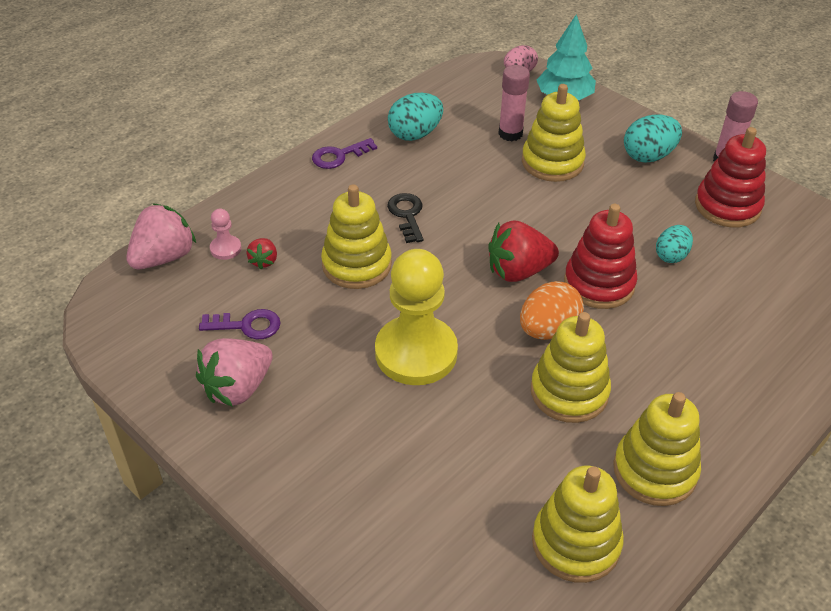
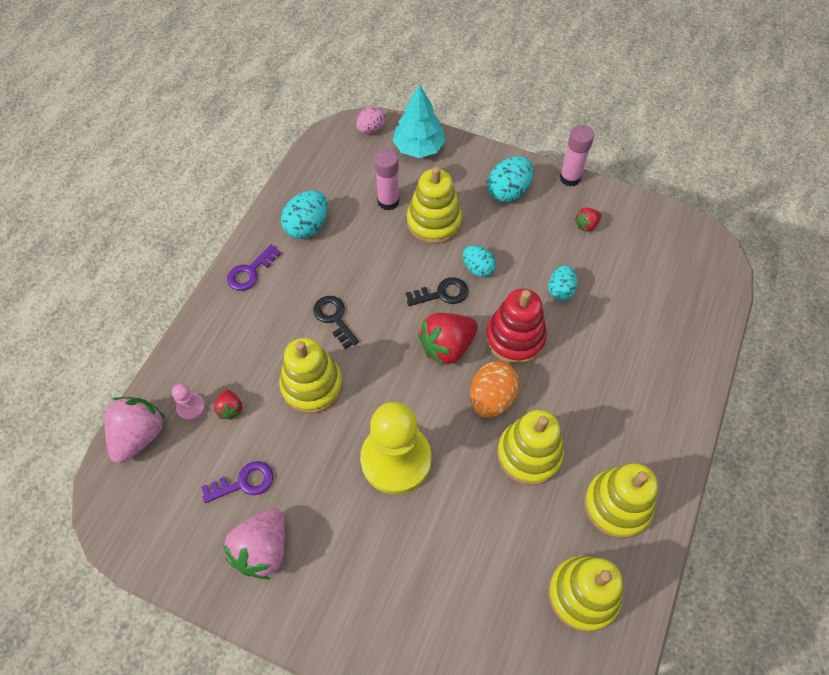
camera: 20 degrees left, 15 degrees up
(533, 224) = (442, 293): none -> black key
(584, 213) = (478, 268): none -> turquoise egg
(727, 206) = (586, 225): red stacking toy -> red strawberry

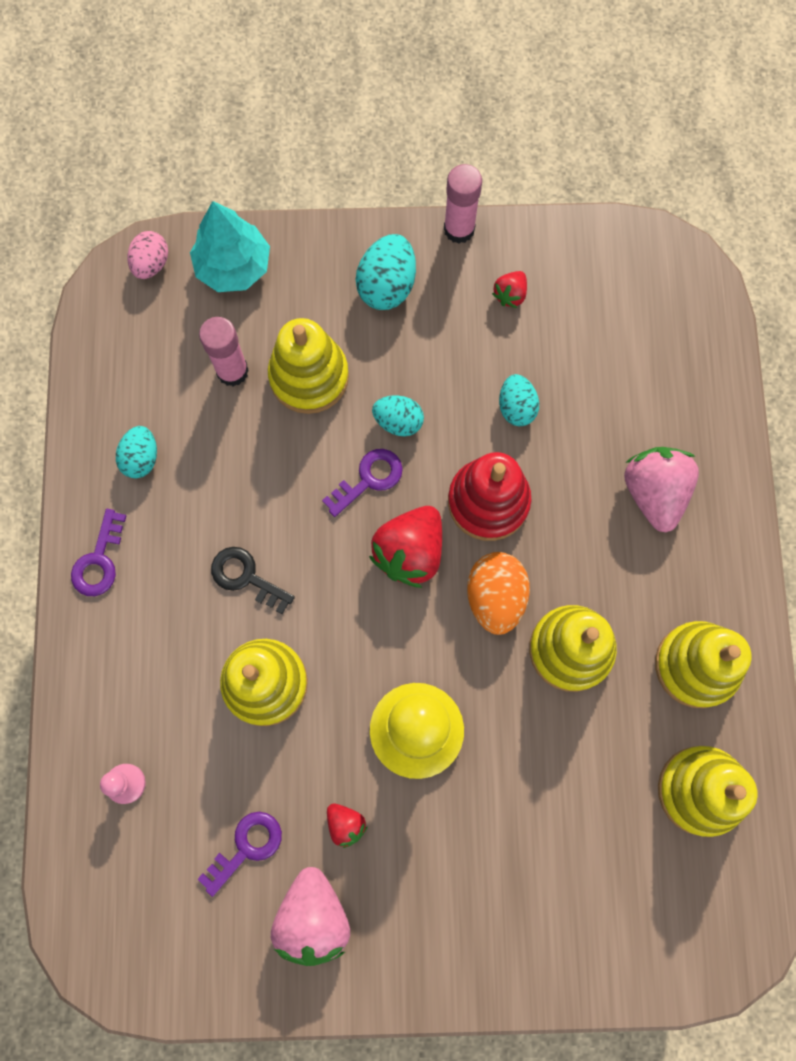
camera: 25 degrees left, 15 degrees up
(139, 435) = (80, 851): pink strawberry -> pink strawberry (654, 492)
(230, 409) = (178, 762): red strawberry -> red strawberry (345, 824)
(307, 227) = (141, 458): turquoise egg -> turquoise egg, size x0.66
(442, 293) = (368, 479): black key -> purple key

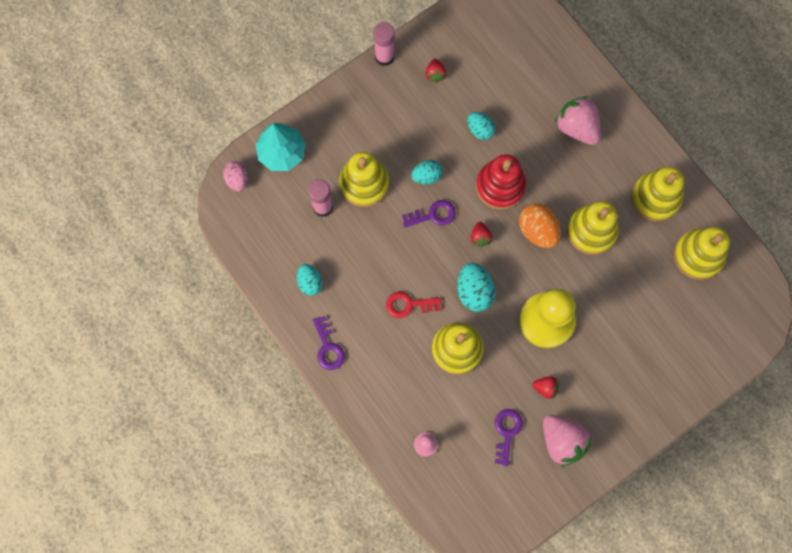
camera: 35 degrees left, 0 degrees up
(246, 577) = (408, 305): black key -> red key
(368, 479) = (433, 215): purple key -> purple key turned 60 degrees clockwise
(387, 286) = (369, 110): turquoise egg -> turquoise egg (474, 291)
(410, 552) = (480, 237): red strawberry -> red strawberry, size x0.51

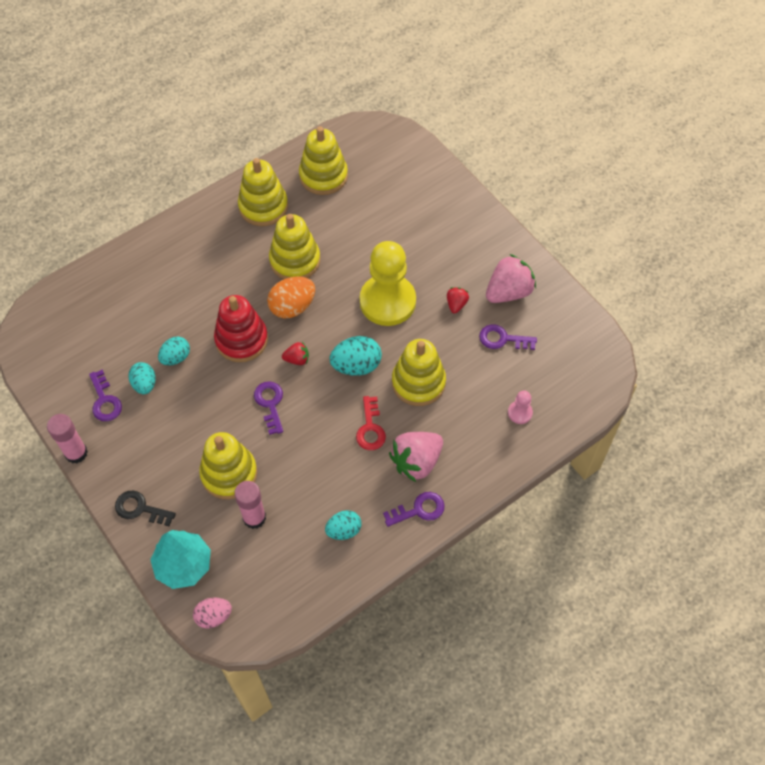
camera: 90 degrees left, 15 degrees down
(332, 113) = (140, 509): none -> black key
(426, 176) = (225, 410): turquoise egg -> turquoise egg (144, 384)
(435, 74) = (105, 400): red strawberry -> purple key
(577, 127) = (182, 269): pink strawberry -> pink strawberry (416, 462)

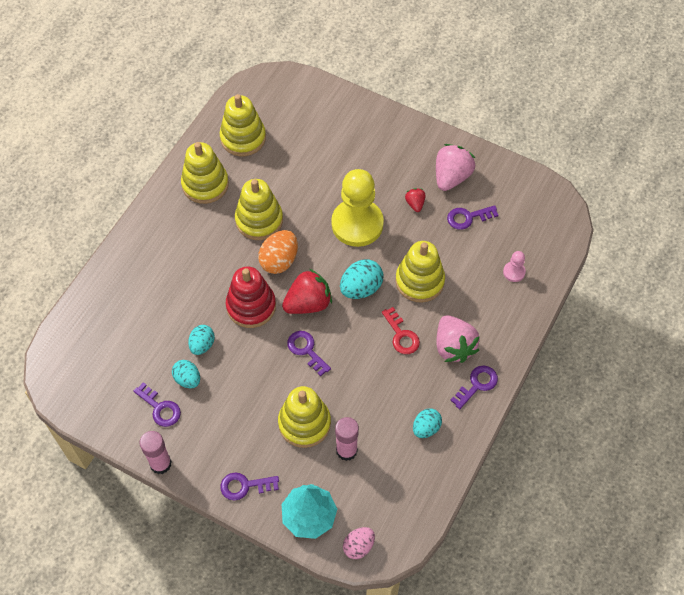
camera: 25 degrees left, 0 degrees up
(140, 509) = (244, 486): black key -> purple key
(297, 359) = (308, 303): red strawberry -> red strawberry, size x1.98
(416, 462) = (453, 346): pink strawberry -> pink strawberry turned 45 degrees counterclockwise

